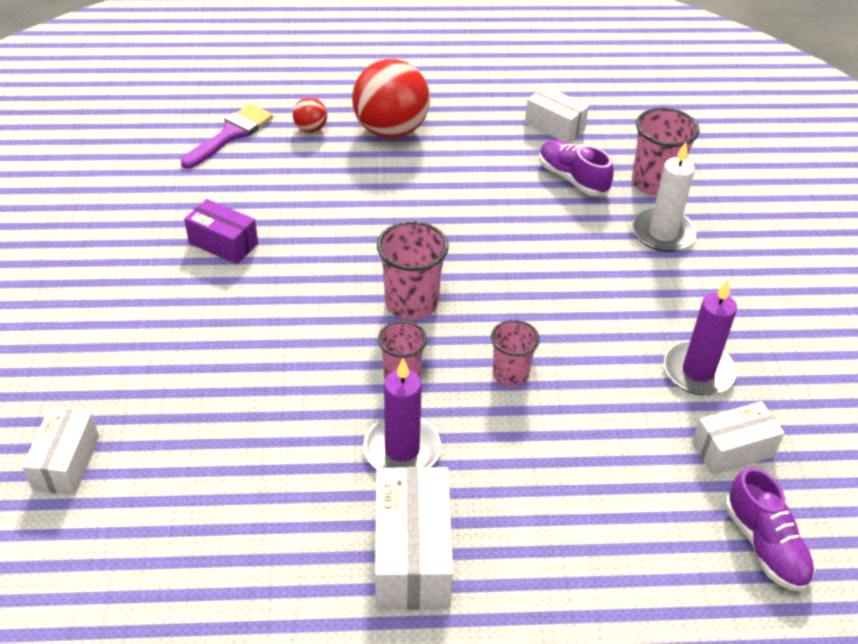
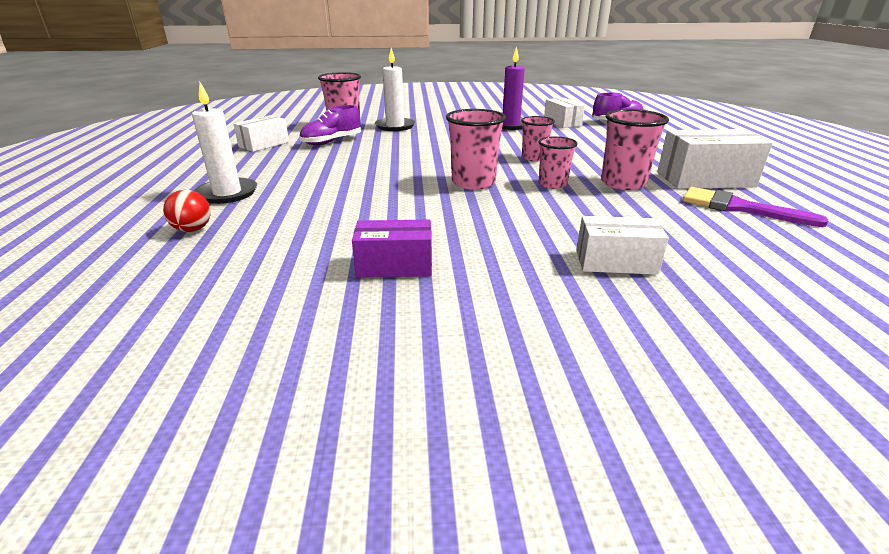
camera: 90 degrees left, 15 degrees down
(66, 463) = (790, 330): white box -> white box (615, 262)
(223, 243) = (395, 266): purple box -> purple box turned 60 degrees clockwise
(231, 134) = (162, 279): purple brush -> purple brush (738, 207)
(391, 130) = (227, 193): red ball -> white candle
(402, 449) = (623, 183): purple candle -> pink cup

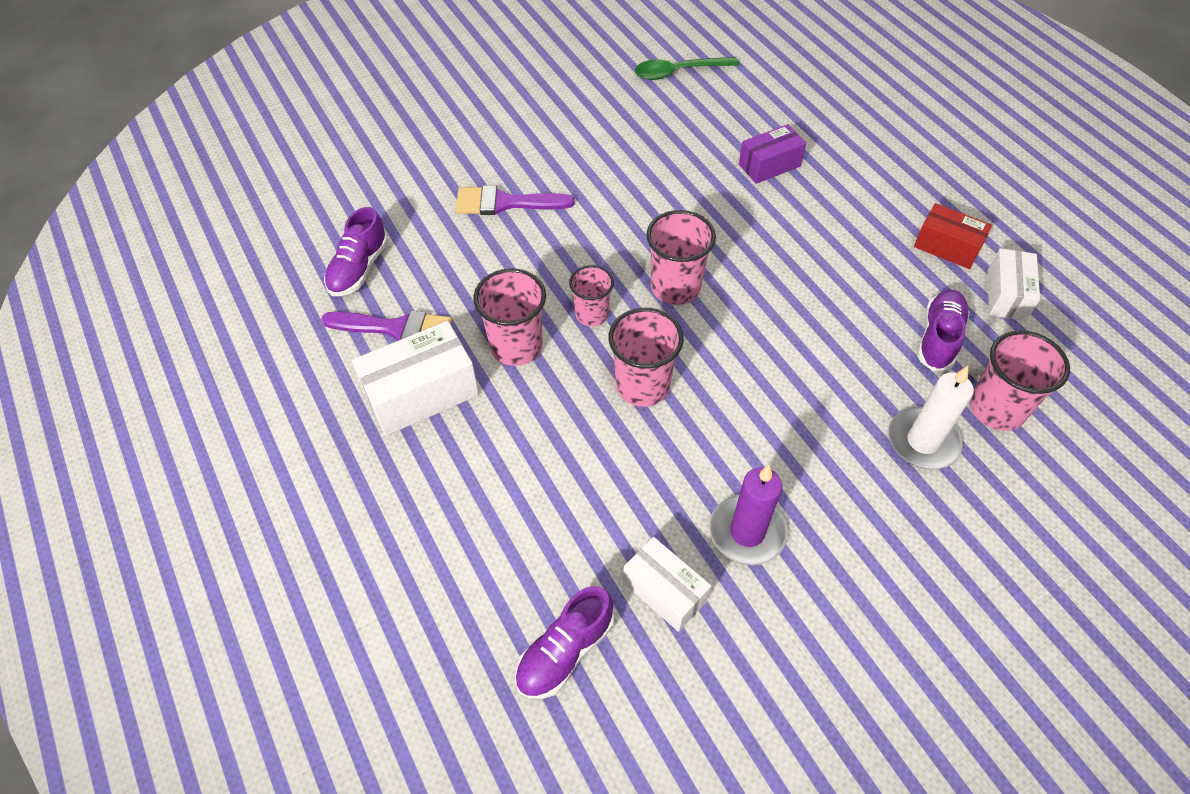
camera: 155 degrees right, 25 degrees up
(193, 229) = (831, 134): red ball -> none
(227, 193) = (879, 183): white candle -> none
(233, 353) = (678, 72): none -> green spoon
(254, 162) = (947, 247): none -> red box
(395, 266) = (652, 149): purple box -> purple box (769, 165)
(534, 158) = (642, 386): pink cup -> pink cup, size x1.54
(615, 262) = (505, 203): white box -> purple brush
(804, 250) = (359, 268): none -> purple shoe

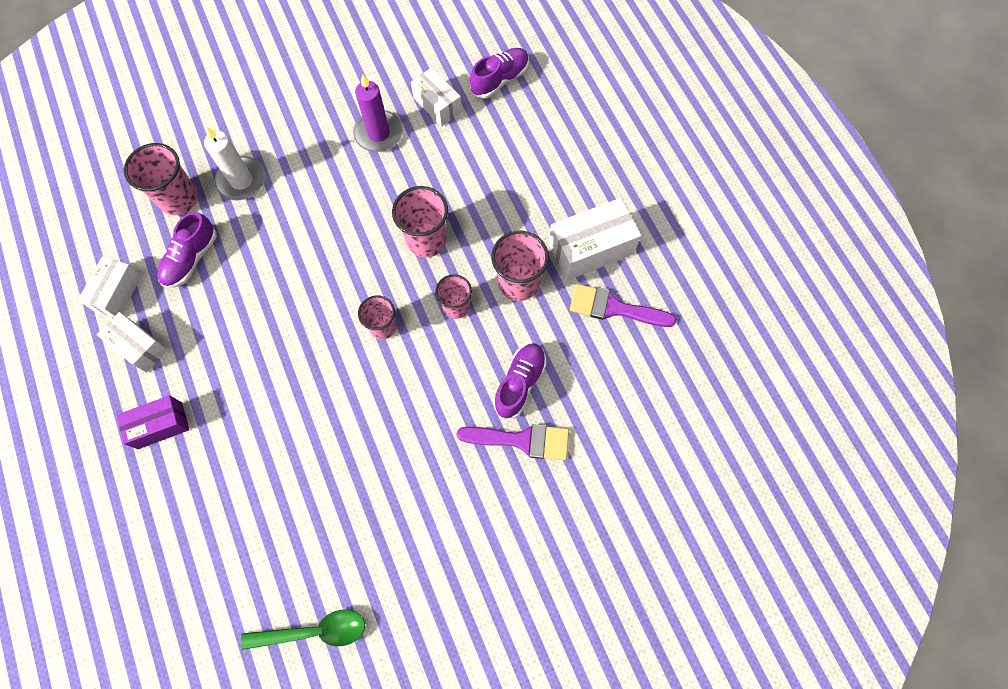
camera: 175 degrees left, 15 degrees up
(359, 268) = (652, 373): purple shoe -> purple shoe (520, 383)
(675, 287) = (383, 327): pink cup -> pink cup, size x0.65
(769, 165) = (259, 465): purple box -> purple box (160, 425)
(947, 247) = (139, 346): red box -> white box

